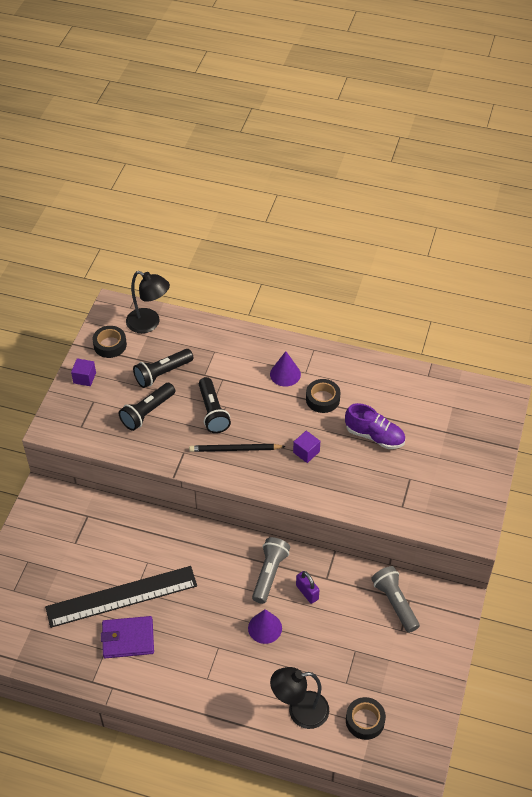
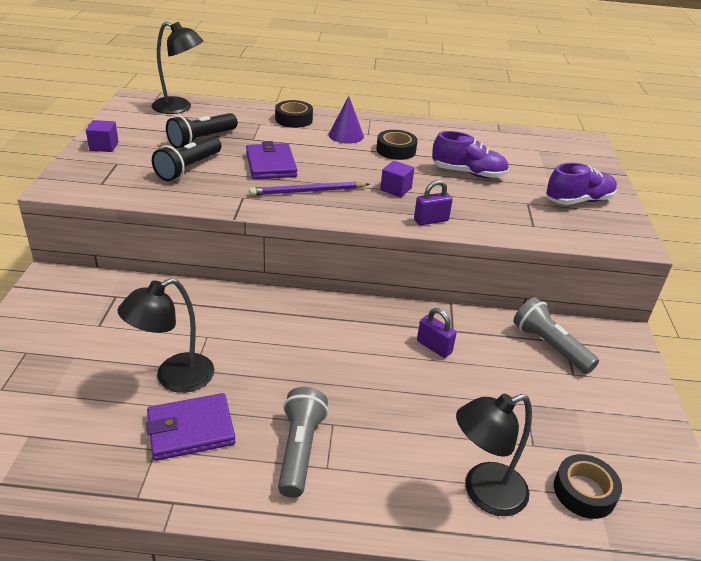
camera: 15 degrees left, 15 degrees down
(110, 345) = (134, 123): black tape -> black tape (293, 119)
(121, 596) = (174, 378): black ruler -> black lamp
(212, 412) = (271, 165): black flashlight -> purple wallet
(235, 449) = (307, 191): black pencil -> purple pencil
(265, 628) = (392, 392): purple cone -> none
(269, 574) = (377, 332): grey flashlight -> grey flashlight (300, 450)
(322, 493) = (431, 220): none -> purple padlock
(454, 480) = (578, 201): none -> purple shoe

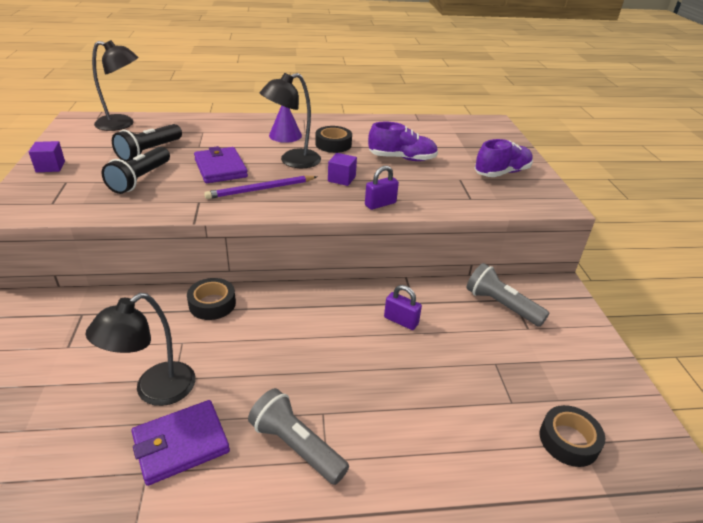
camera: 10 degrees left, 0 degrees up
(293, 119) = (234, 125): black tape -> black tape (212, 304)
(300, 450) = (296, 446): grey flashlight -> grey flashlight turned 45 degrees counterclockwise
(484, 493) = (480, 459): black lamp -> black lamp (292, 161)

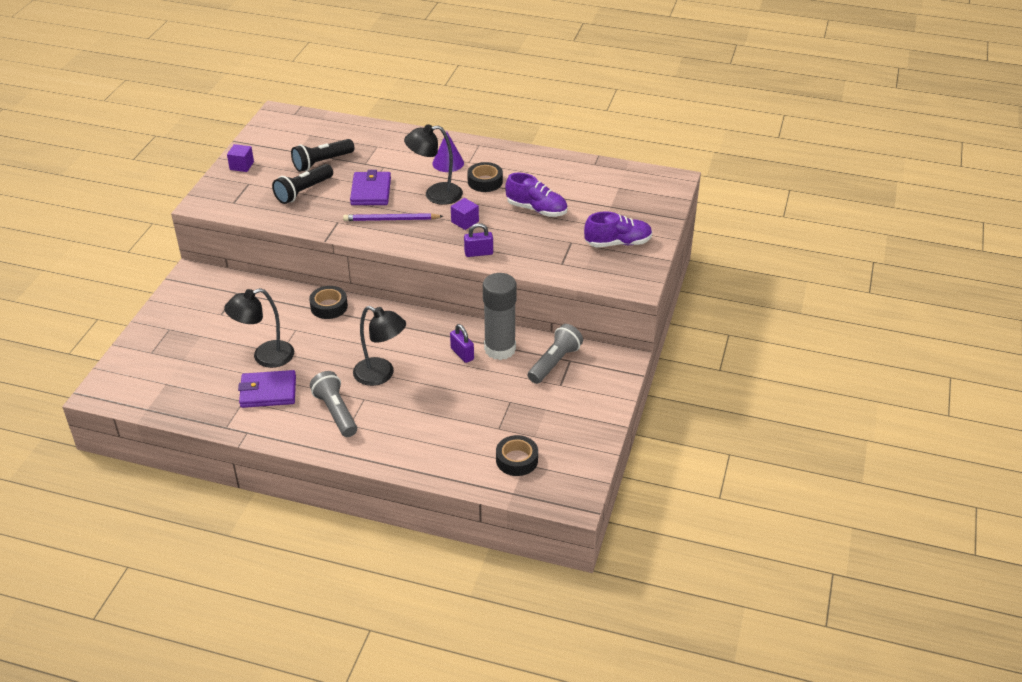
camera: 25 degrees right, 5 degrees up
(122, 124) = (312, 125): black lamp -> black lamp (381, 375)
(435, 305) = (500, 349): none -> grey glue stick
(501, 305) = (554, 362): grey flashlight -> grey flashlight turned 60 degrees clockwise

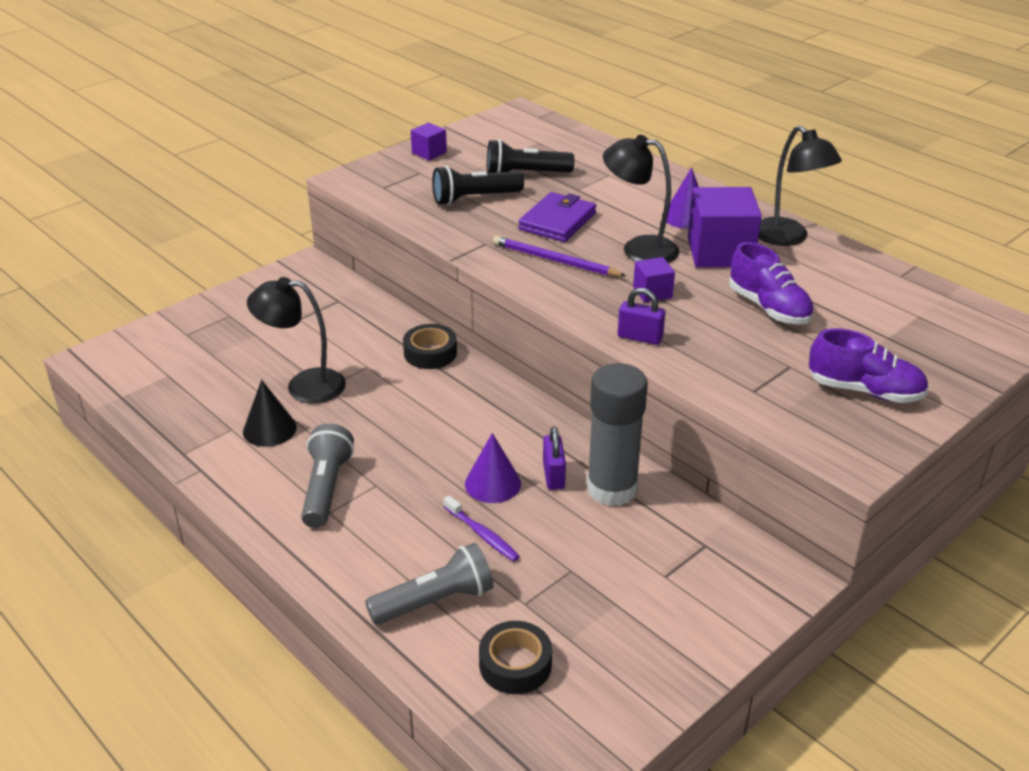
camera: 30 degrees right, 5 degrees down
(268, 392) = (269, 429): purple wallet -> black cone
(381, 375) = (423, 462): black lamp -> black lamp (788, 238)
(431, 372) = (493, 483): none -> purple cone
(447, 402) = (482, 534): none -> purple toothbrush
(485, 181) = (720, 252): black tape -> purple cube
(554, 362) = (680, 539): grey flashlight -> grey flashlight (435, 601)

